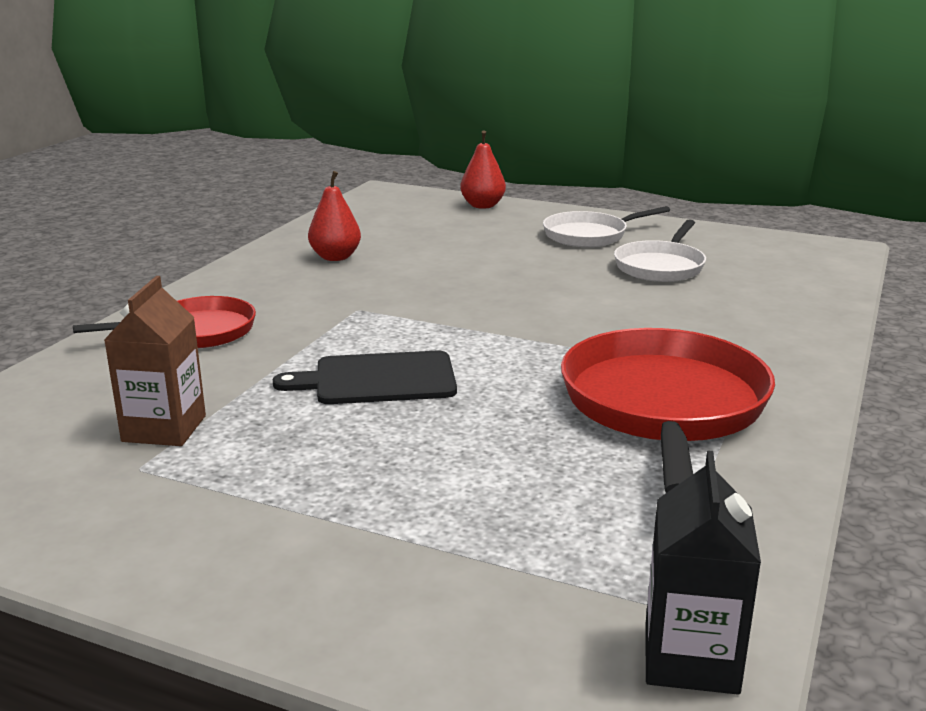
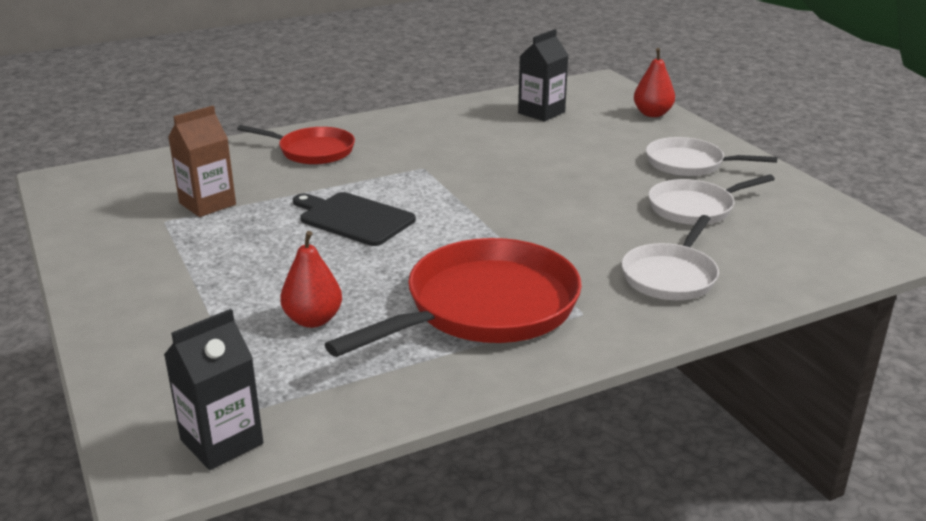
camera: 40 degrees right, 5 degrees up
(335, 257) = (475, 125): red pear -> red pear (313, 320)
(380, 229) = (541, 112): none -> black carton
(747, 323) = (670, 276): none -> white pan

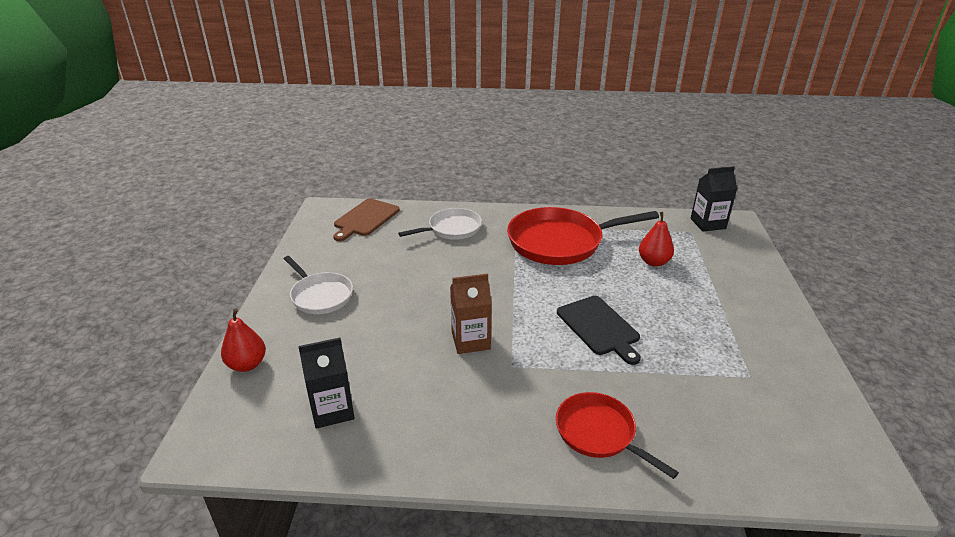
camera: 150 degrees left, 5 degrees up
(207, 204) = (713, 385): brown carton -> brown carton (470, 340)
(695, 208) = (376, 261): white pan -> none
(812, 251) = (365, 219): none -> brown cutting board

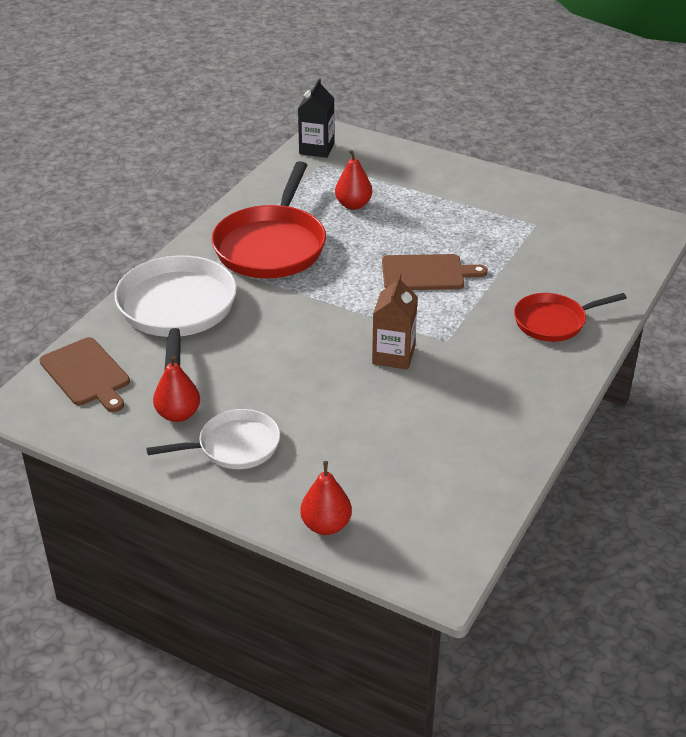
camera: 65 degrees left, 5 degrees up
(332, 410) = (438, 471): black carton -> none
(343, 263) = (178, 414): none -> red pear
(452, 229) = (177, 311): white pan -> white pan, size x1.72
(599, 327) = (426, 273): black cutting board -> brown cutting board

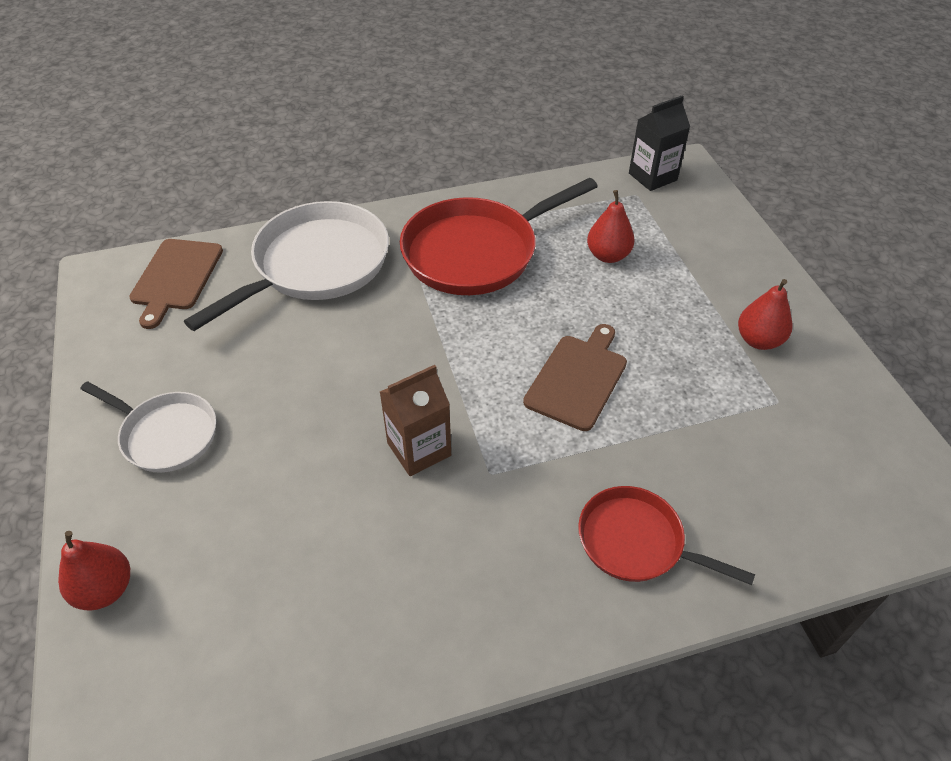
camera: 45 degrees right, 10 degrees up
(178, 414) = (176, 367): red pear -> red pear (758, 340)
(426, 273) = (578, 379): brown cutting board -> brown cutting board turned 105 degrees counterclockwise

